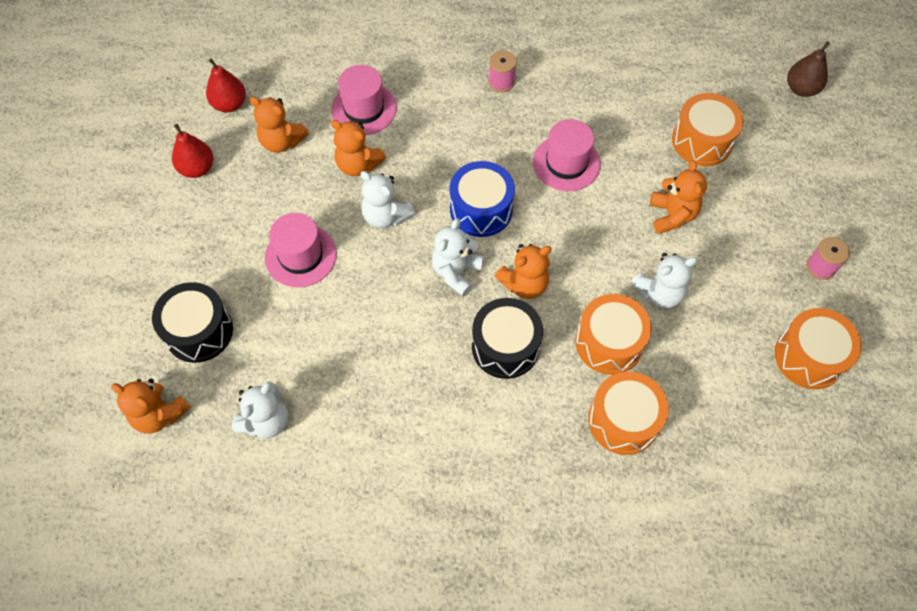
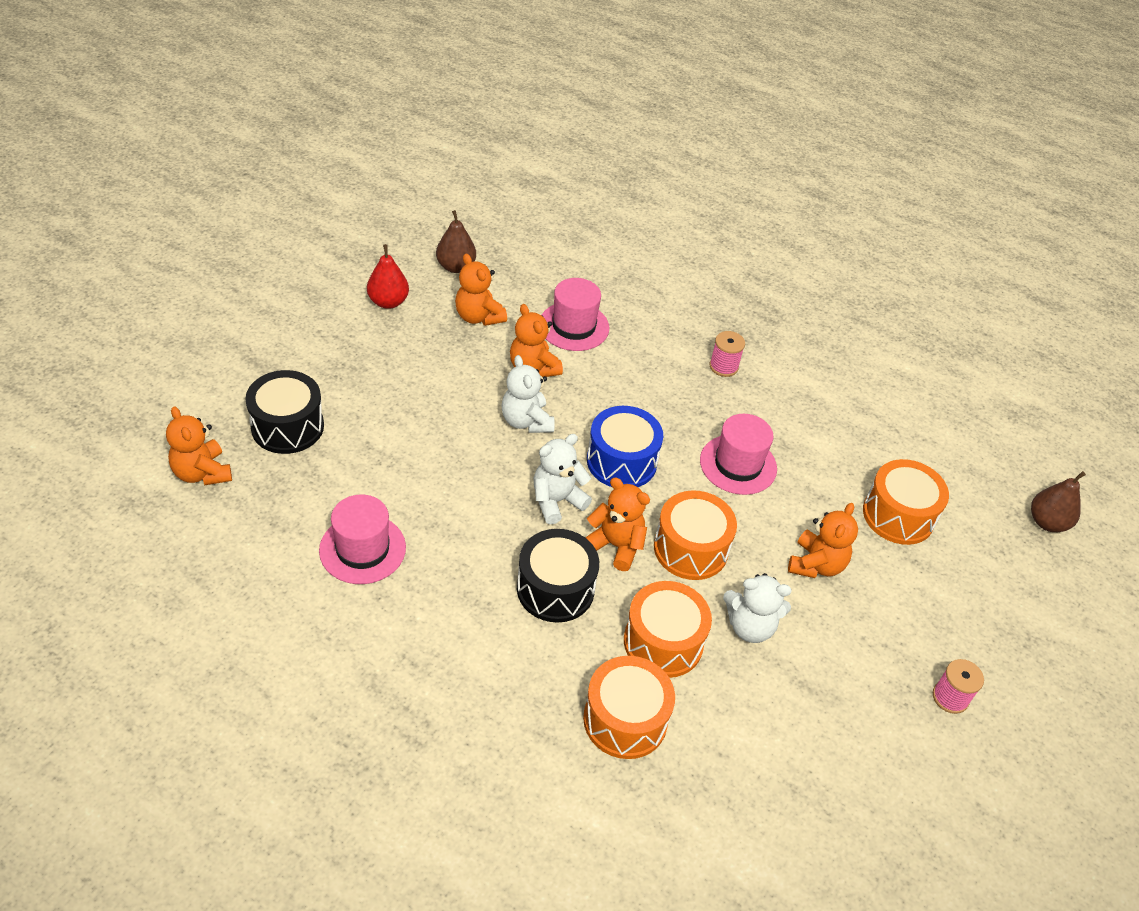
camera: 25 degrees right, 15 degrees down
(229, 104) = (456, 267): red pear -> brown pear
(266, 420) = (287, 528): white teddy bear -> none
(300, 255) = (423, 413): pink hat -> pink hat (362, 549)
(524, 284) = (616, 545): orange teddy bear -> orange teddy bear turned 150 degrees counterclockwise
(809, 357) = (874, 775): orange drum -> orange drum (690, 549)

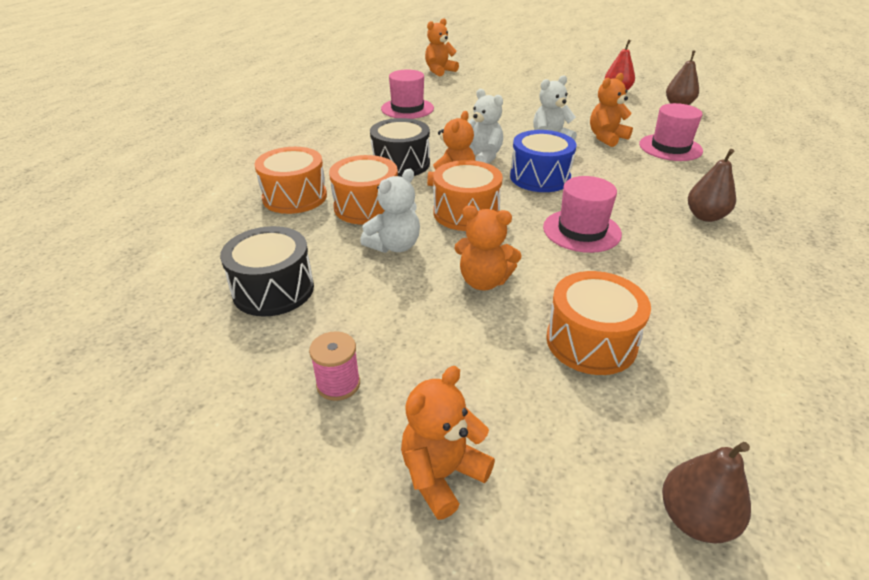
camera: 85 degrees right, 10 degrees down
(287, 426) = (486, 82): black drum -> black drum (273, 290)
(478, 317) = (637, 116): orange teddy bear -> orange teddy bear (442, 474)
(723, 366) = (705, 216): pink spool -> brown pear
(750, 626) = (394, 246): white teddy bear -> white teddy bear turned 135 degrees counterclockwise

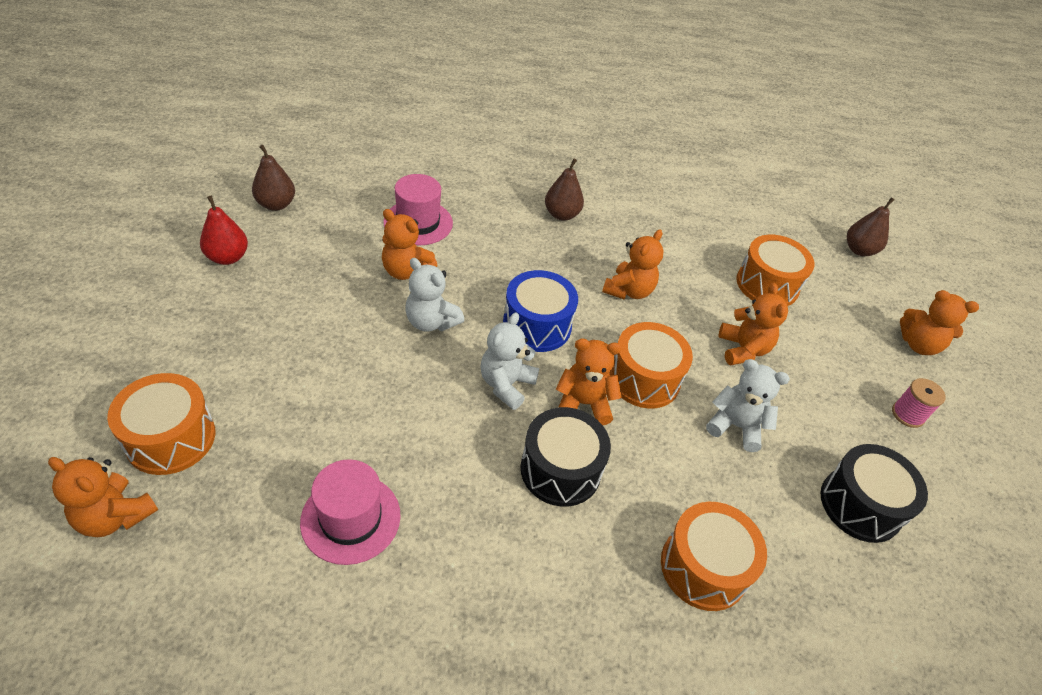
camera: 115 degrees left, 10 degrees up
(366, 207) = (682, 475): orange drum -> orange drum (171, 438)
(581, 230) = (628, 291): pink hat -> orange teddy bear

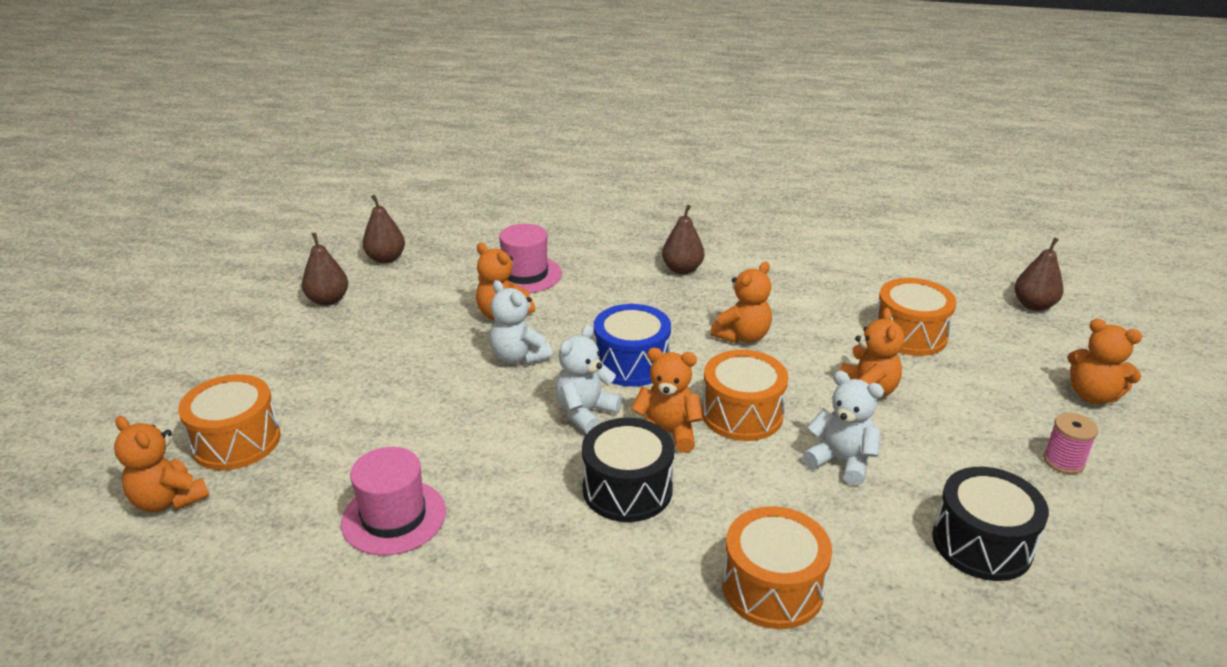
camera: 15 degrees right, 15 degrees down
(228, 257) = (328, 300): red pear -> brown pear

